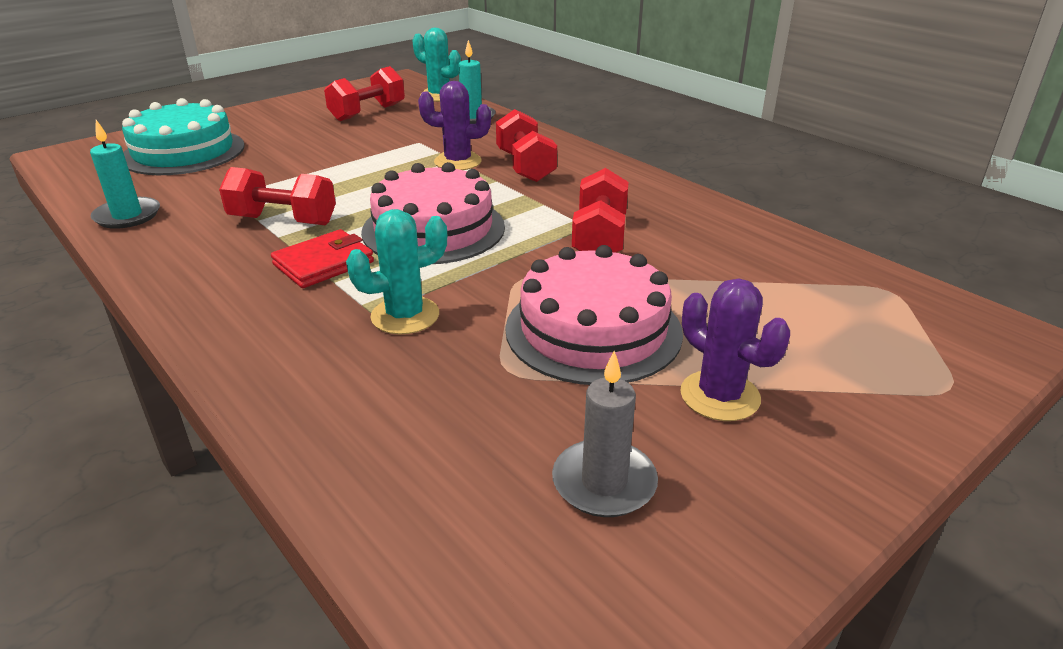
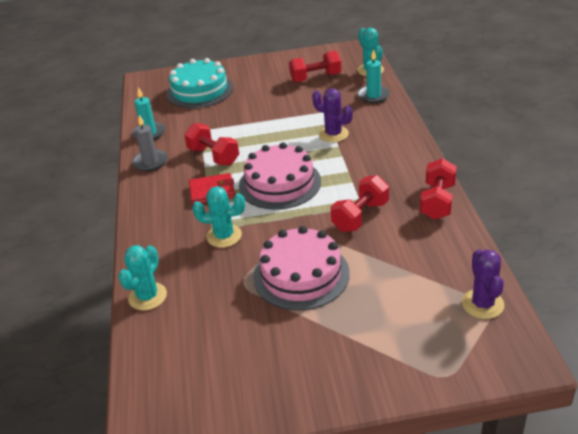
camera: 35 degrees right, 5 degrees up
(336, 451) = (147, 296): none -> turquoise cactus
(525, 166) = (369, 148): red dumbbell -> red dumbbell (437, 201)
(604, 482) = (234, 353): grey candle -> grey candle (150, 162)
(720, 396) = (324, 333): purple cactus -> purple cactus (482, 304)

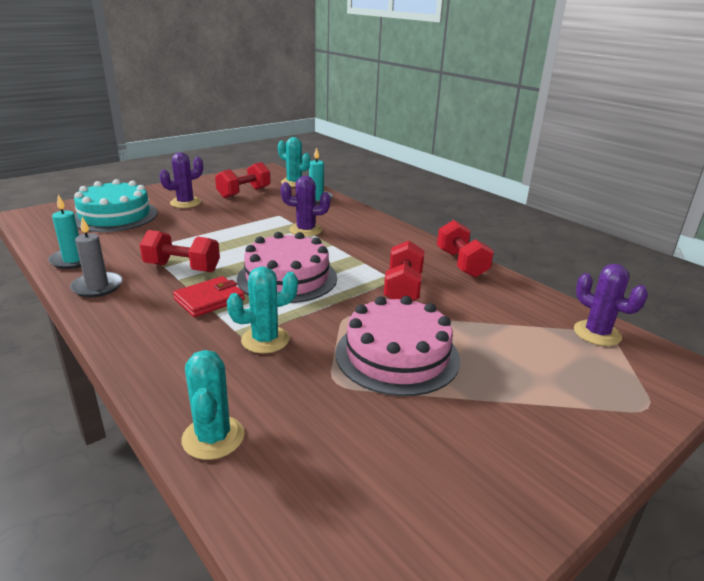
camera: 35 degrees left, 10 degrees down
(260, 83) = (185, 203): none -> purple cactus

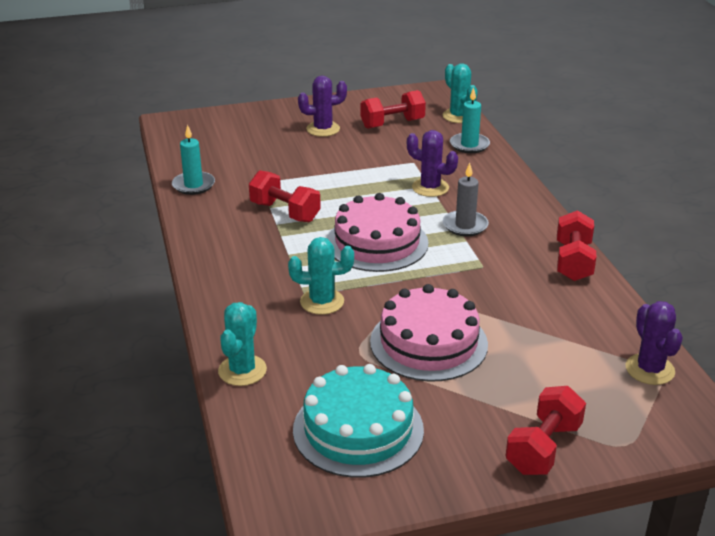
camera: 25 degrees right, 5 degrees up
(97, 287) = (204, 218): grey candle -> grey candle (465, 225)
(115, 216) = (247, 136): turquoise cake -> turquoise cake (358, 429)
(209, 300) = (293, 252): red wallet -> none
(403, 289) = (485, 278): red dumbbell -> red dumbbell (543, 448)

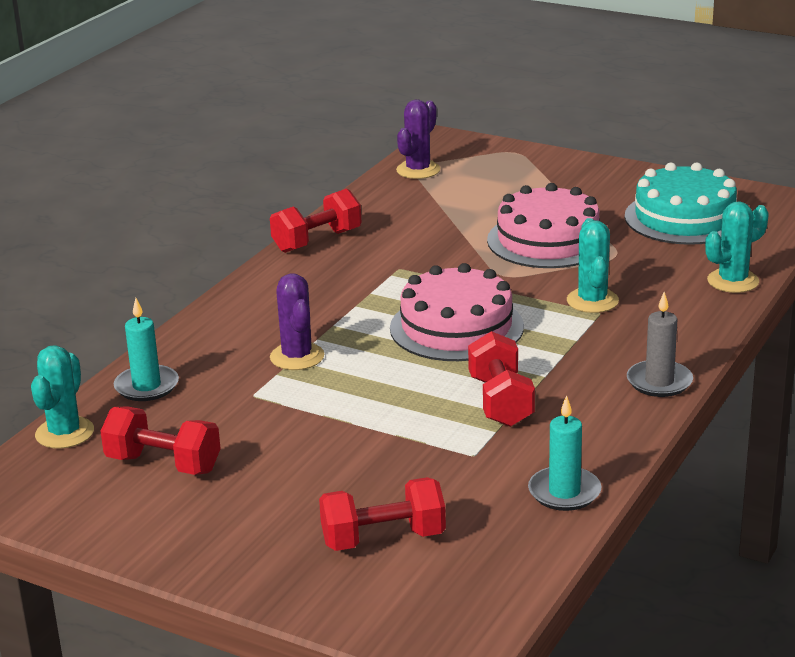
camera: 135 degrees left, 5 degrees down
(322, 302) = (592, 301): turquoise cactus -> turquoise cactus turned 45 degrees clockwise
(323, 129) = (263, 502): purple cactus -> none
(465, 225) = (343, 306): grey candle -> grey candle (659, 382)
(543, 448) = (570, 168): red dumbbell -> red dumbbell (383, 539)

